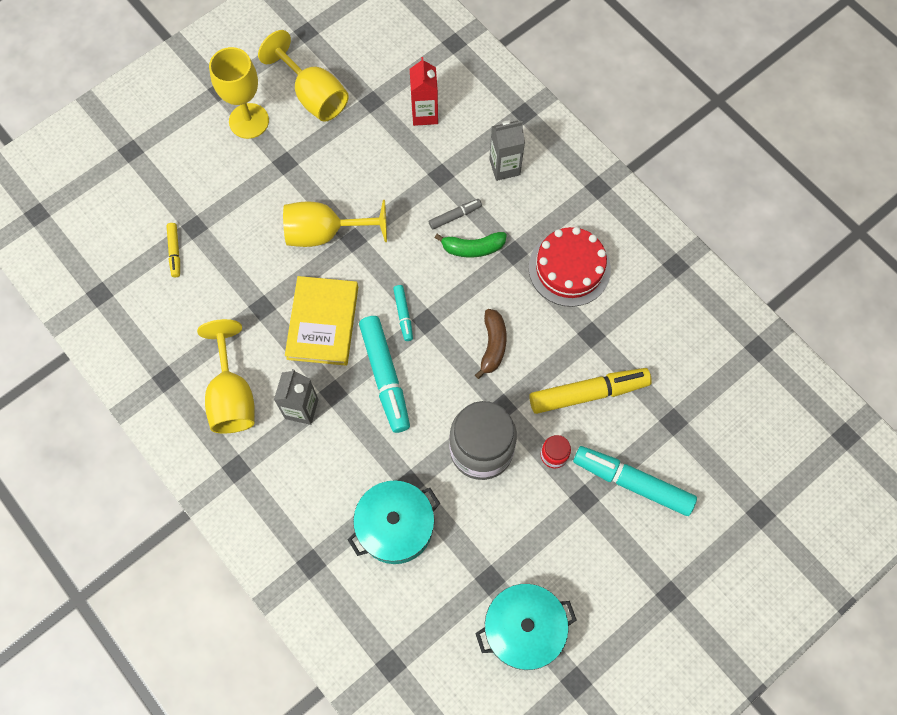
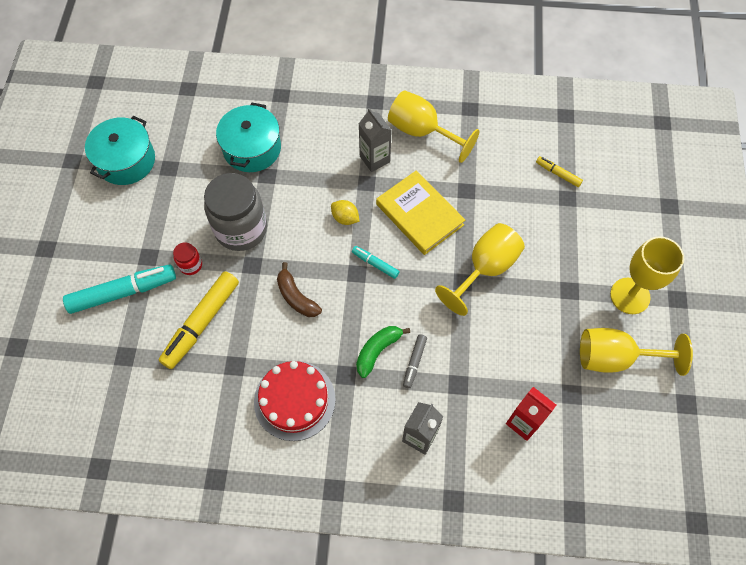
camera: 135 degrees right, 5 degrees down
(385, 377) = (345, 218): turquoise marker -> yellow lemon

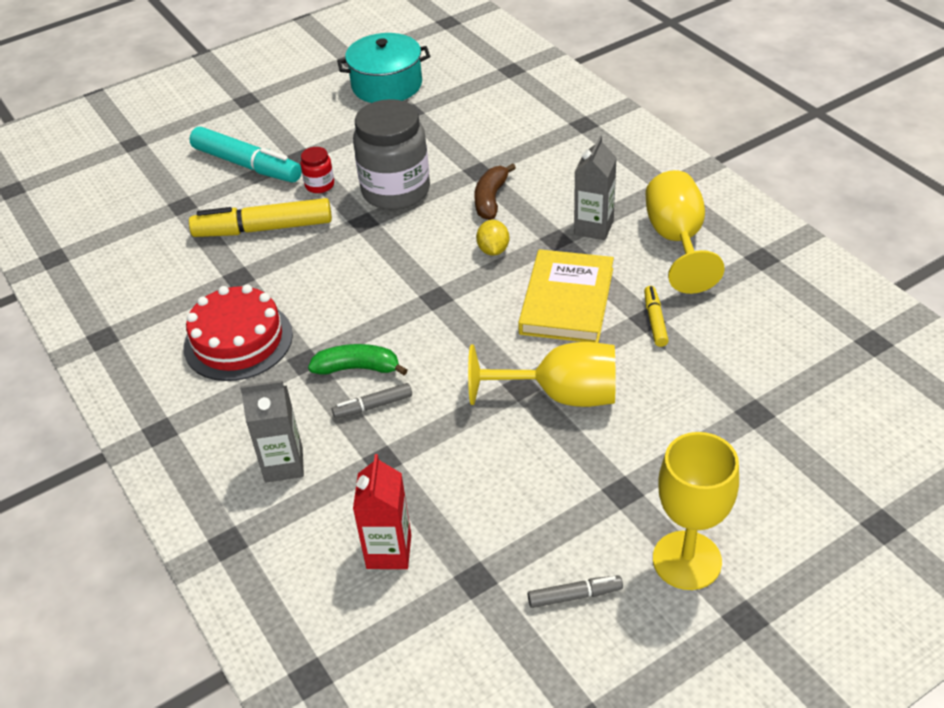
camera: 55 degrees right, 20 degrees down
(252, 148) = (496, 143): turquoise pot -> none
(296, 297) = (359, 272): brown banana -> brown banana (491, 199)
(375, 264) = (463, 304): turquoise marker -> none
(558, 174) = (777, 384): yellow marker -> yellow marker (655, 321)
(614, 357) = (575, 596): yellow goblet -> grey marker

